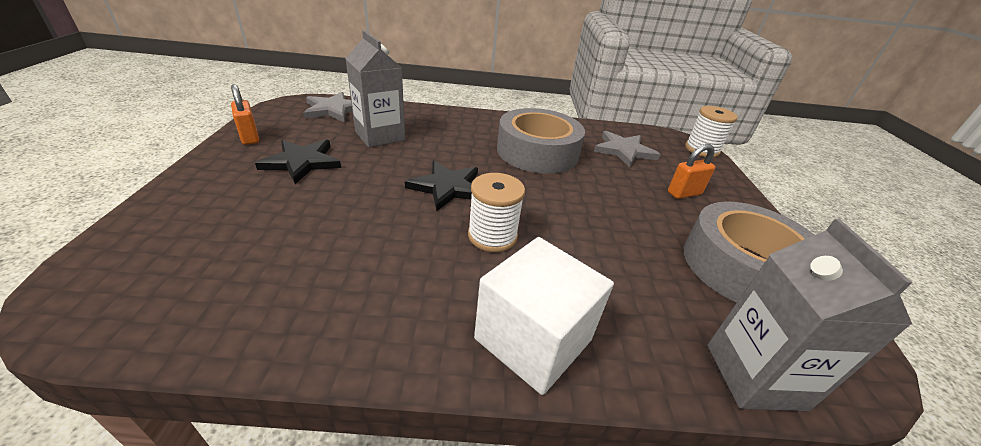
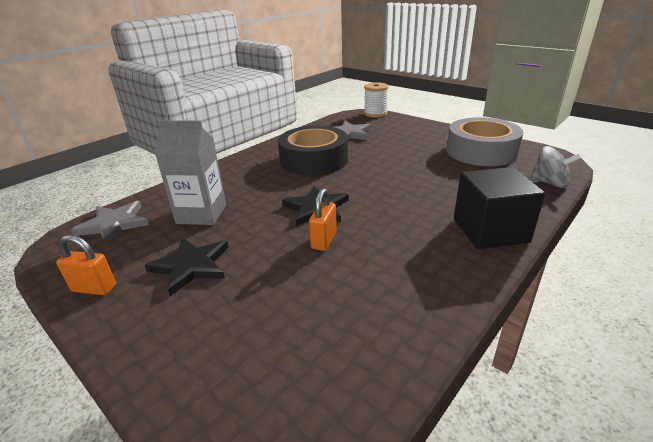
camera: 45 degrees left, 5 degrees down
(492, 236) = (390, 210): white spool -> none
(533, 339) = (490, 230): white cube -> black cube
(537, 152) = (314, 160): grey tape -> black tape
(684, 193) = (410, 137): orange padlock -> orange padlock (324, 240)
(754, 376) = (549, 183): grey carton -> grey spinning top

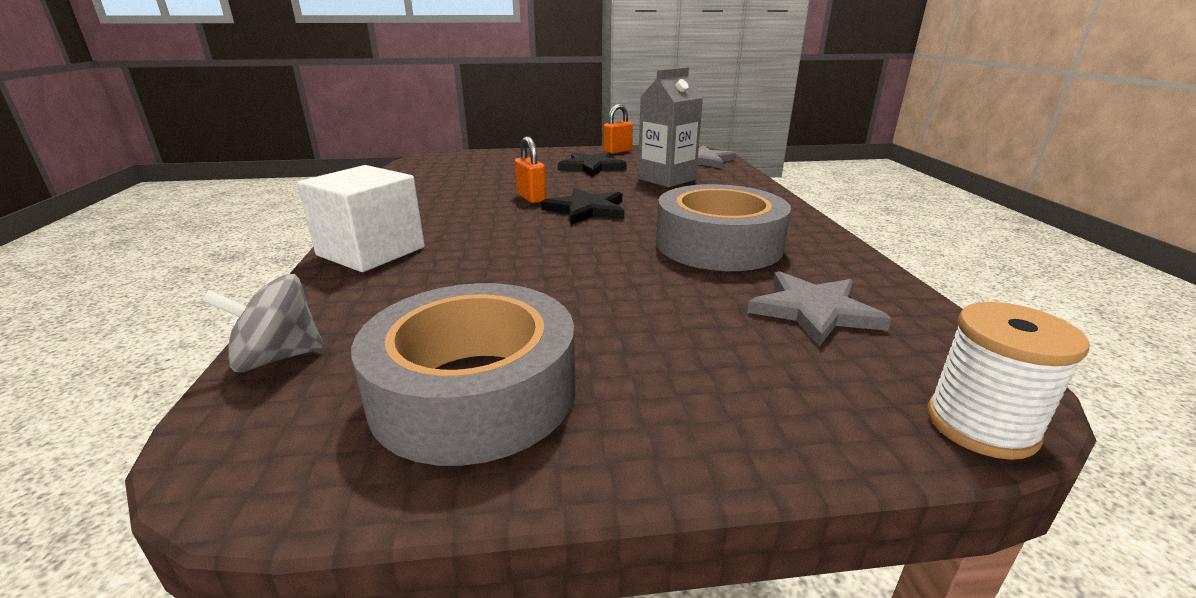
camera: 130 degrees right, 5 degrees down
(314, 160) = (718, 245): black tape -> grey tape
(490, 230) = (371, 251): black cube -> white cube

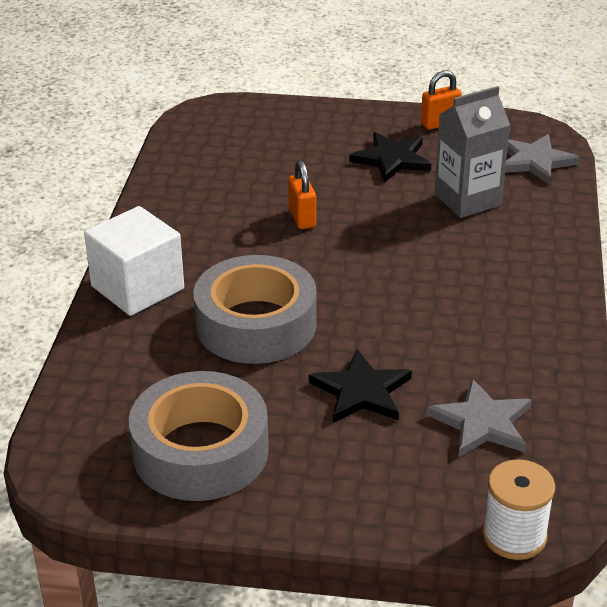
camera: 15 degrees right, 10 degrees up
(277, 357) = (74, 399): grey spinning top -> none
(586, 210) = (352, 249): black star -> black star (361, 391)
(718, 245) = (455, 327): grey tape -> grey tape (256, 324)

